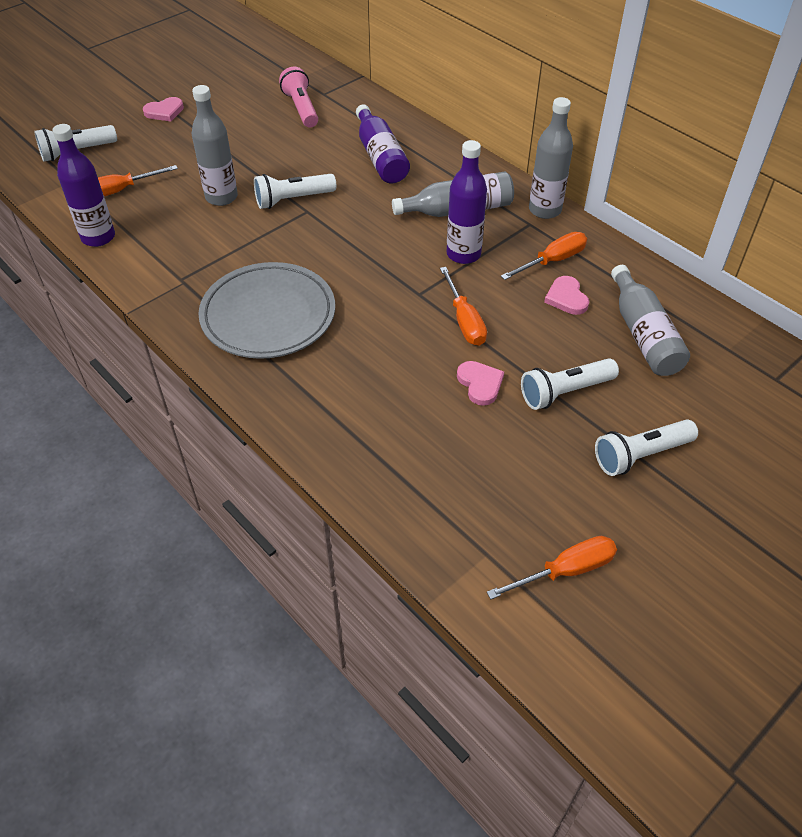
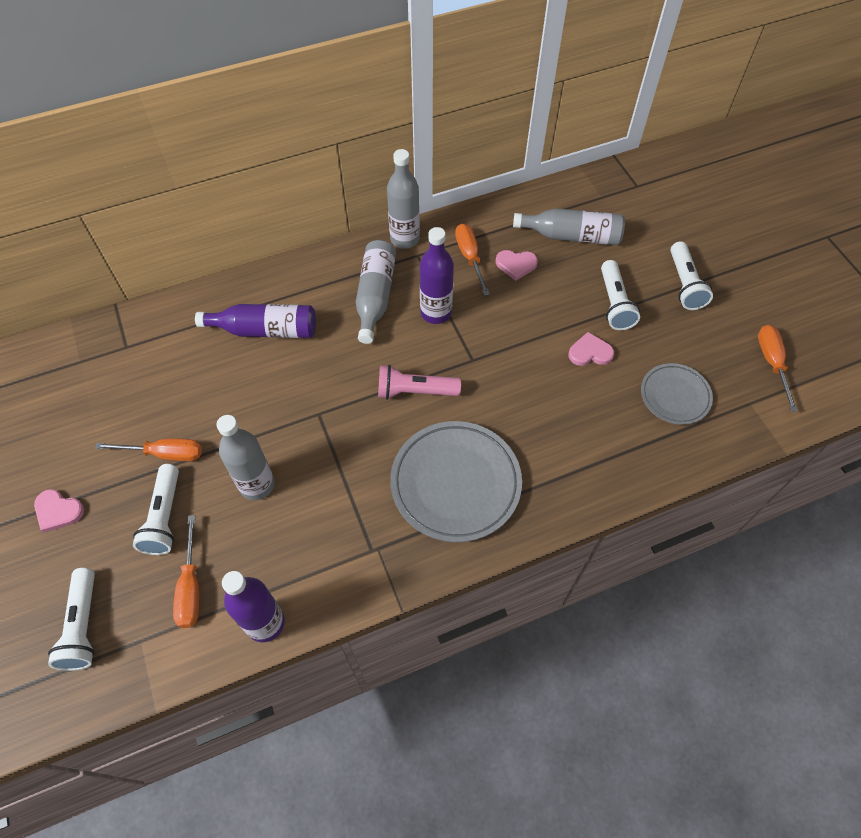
camera: 70 degrees left, 10 degrees up
(164, 111) = (58, 511): pink heart -> pink heart turned 120 degrees clockwise
(293, 199) = (294, 421): white flashlight -> white flashlight (164, 517)
(301, 108) = (140, 373): pink flashlight -> pink flashlight (415, 391)
(458, 473) = (675, 396): none -> grey plate
(464, 321) = (517, 339): orange screwdriver -> orange screwdriver (165, 453)

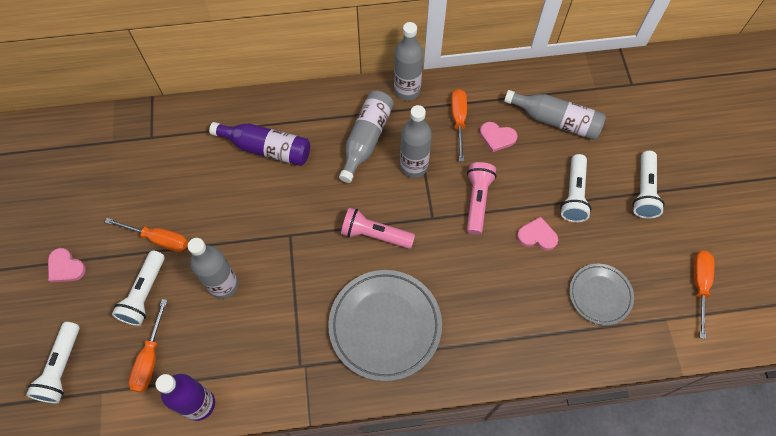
camera: 15 degrees right, 5 degrees up
(436, 313) = (414, 166): purple bottle -> grey bottle
(515, 332) = (477, 201): none -> pink flashlight

